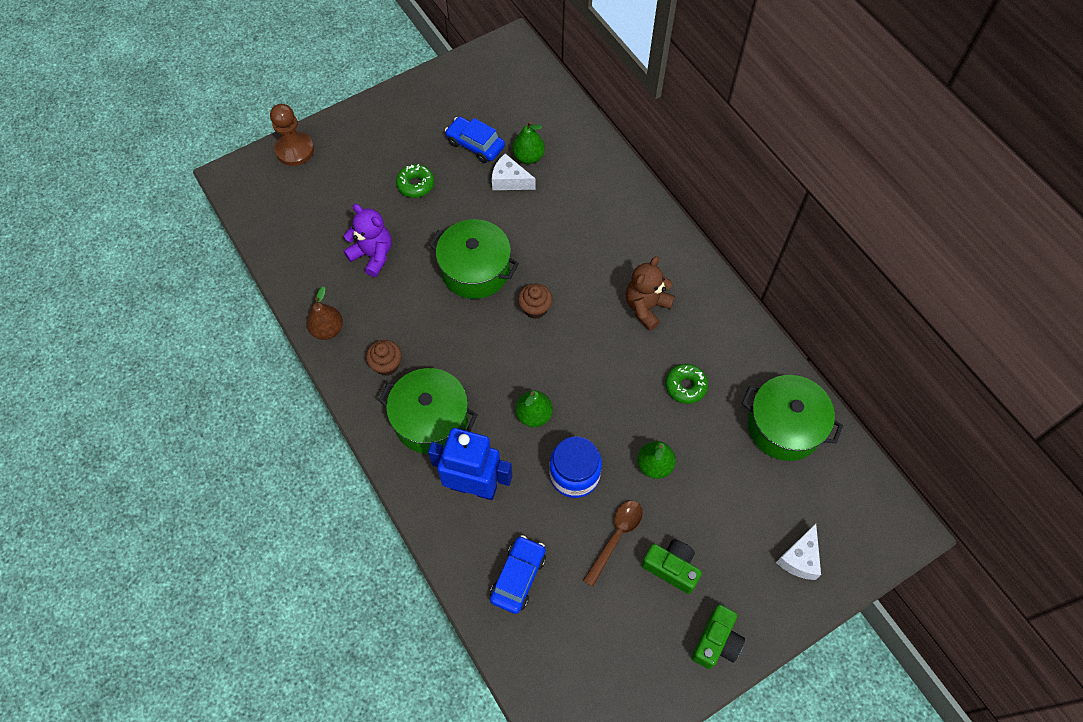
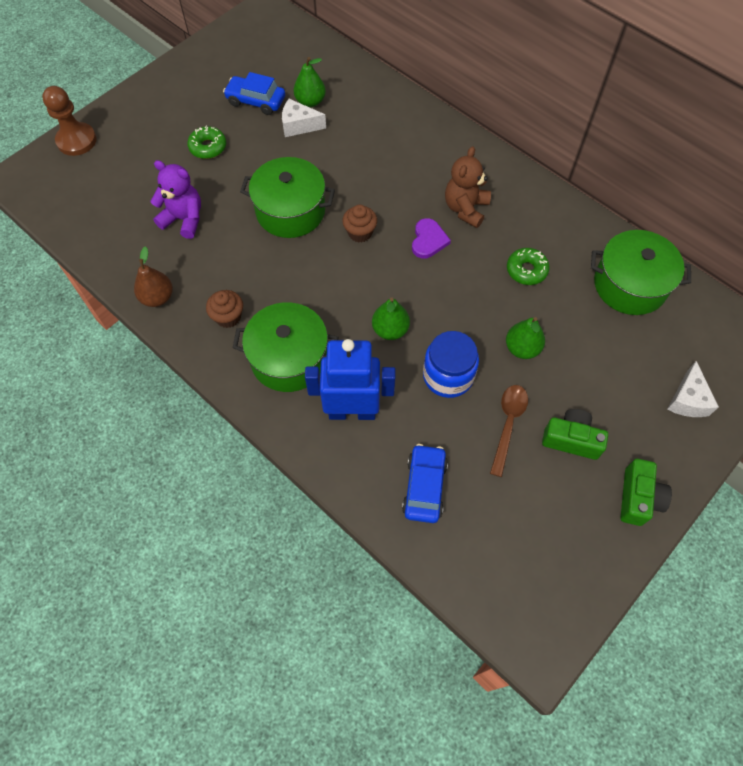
camera: 15 degrees left, 0 degrees up
(599, 332) = (428, 240): none -> purple heart

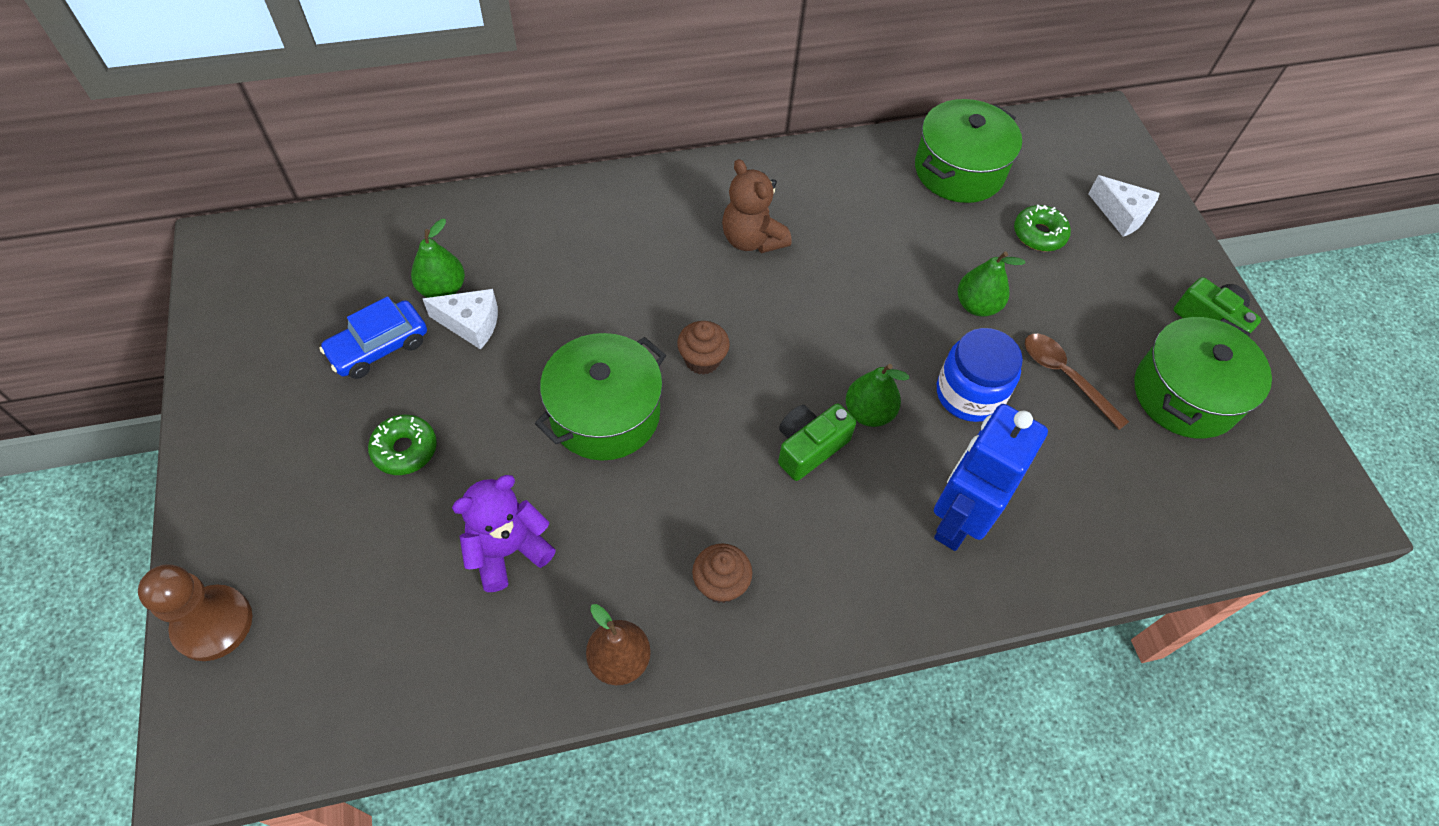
camera: 60 degrees left, 5 degrees down
(289, 358) = (836, 546): green pot -> green pot (1185, 394)
(299, 125) = (471, 324): white cheese -> white cheese turned 120 degrees counterclockwise
(424, 487) = (1101, 504): blue car -> none
(428, 240) = (768, 300): purple heart -> none
(526, 270) = (878, 239): green donut -> green donut (1039, 234)
(571, 439) = (1114, 334): green camera -> green camera (809, 447)

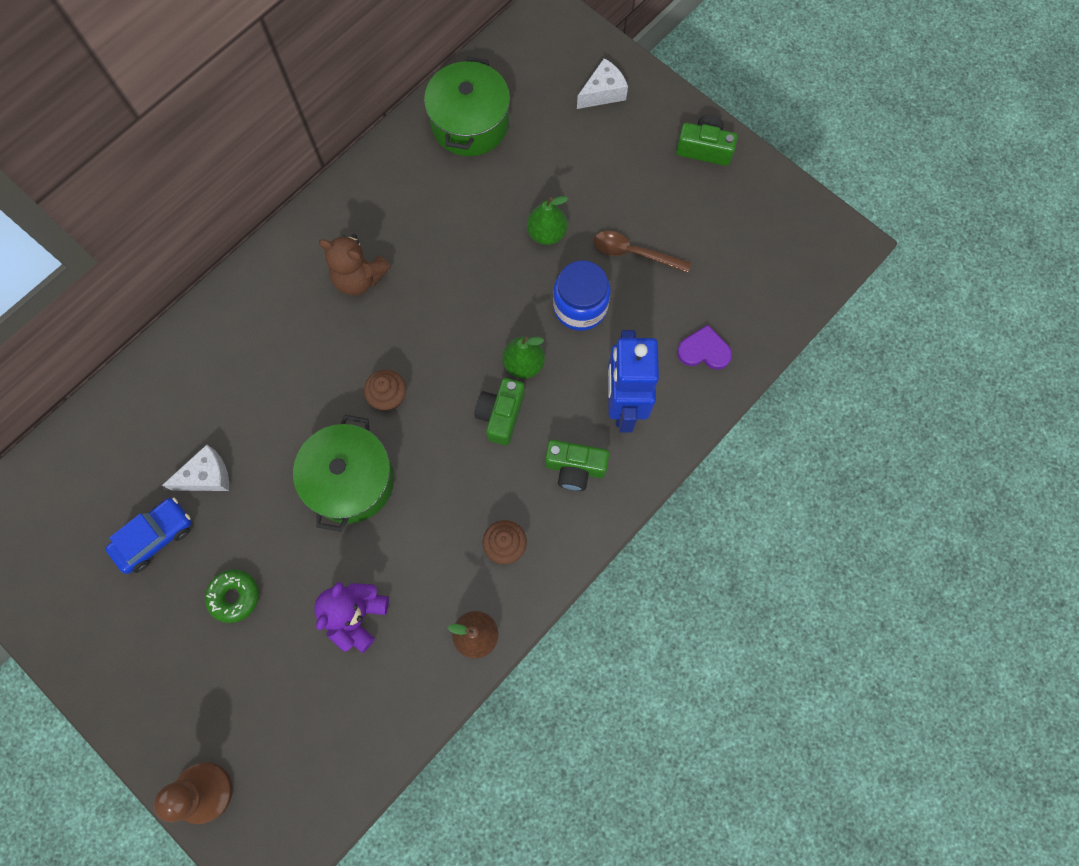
camera: 30 degrees left, 15 degrees up
(379, 347) = (155, 537): blue car -> blue car turned 150 degrees counterclockwise
(442, 289) = (164, 463): green pear -> none
(856, 552) = (575, 468): none -> green camera
(1039, 234) = (556, 146): green donut -> none
(1091, 521) = (704, 350): none -> purple heart
(1121, 215) = (603, 93): white cheese -> white cheese turned 45 degrees counterclockwise
(1185, 394) = (715, 217): green pot -> none

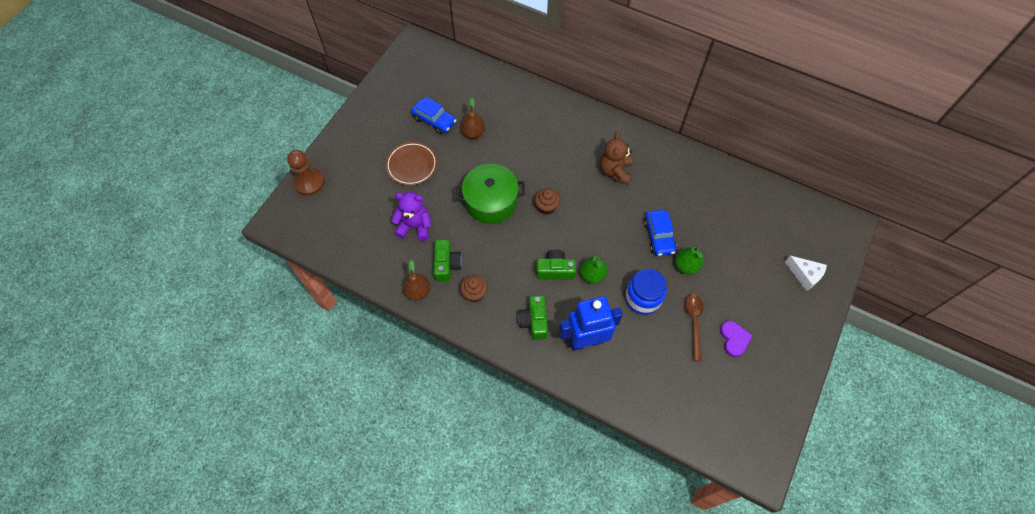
camera: 75 degrees right, 10 degrees down
(207, 476) = (473, 133): white cheese -> brown pear
(234, 596) = (412, 165): green donut -> brown plate
(470, 123) = (743, 202): green pot -> none
(489, 253) = (659, 236): none -> blue car
(704, 148) = (793, 351): green camera -> green camera (447, 265)
(704, 350) = (640, 384): purple heart -> purple heart (734, 339)

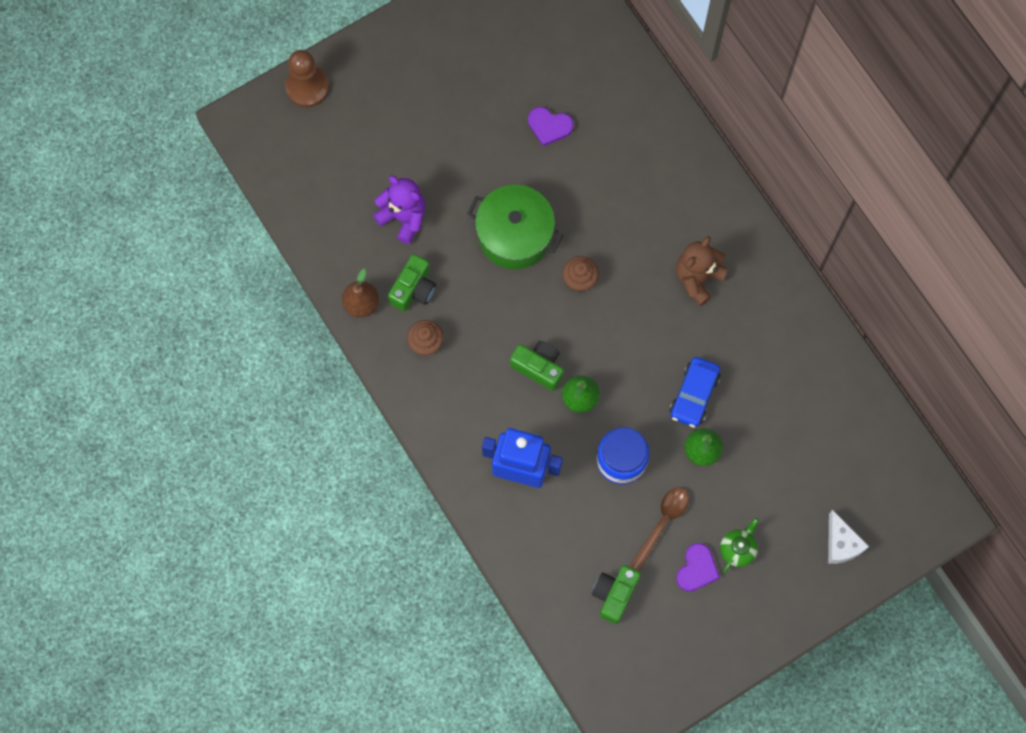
camera: 30 degrees right, 10 degrees up
(412, 165) = (445, 131): brown plate -> none
(434, 120) = (510, 80): blue car -> none
(473, 133) = (549, 126): brown pear -> purple heart
(534, 321) = (475, 416): green camera -> green camera (614, 594)
(749, 312) = (738, 549): none -> green teapot

